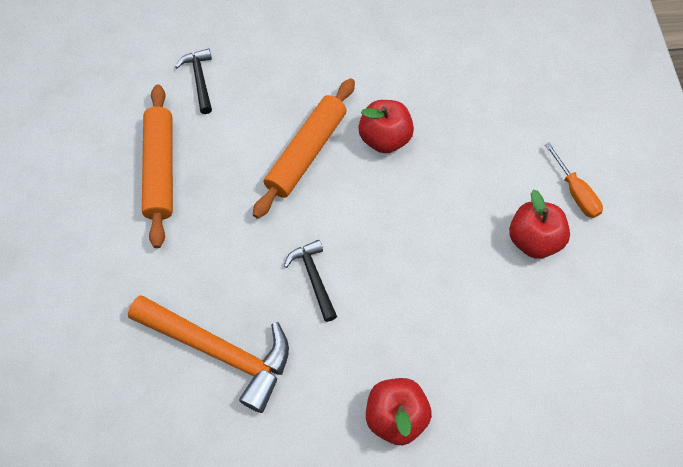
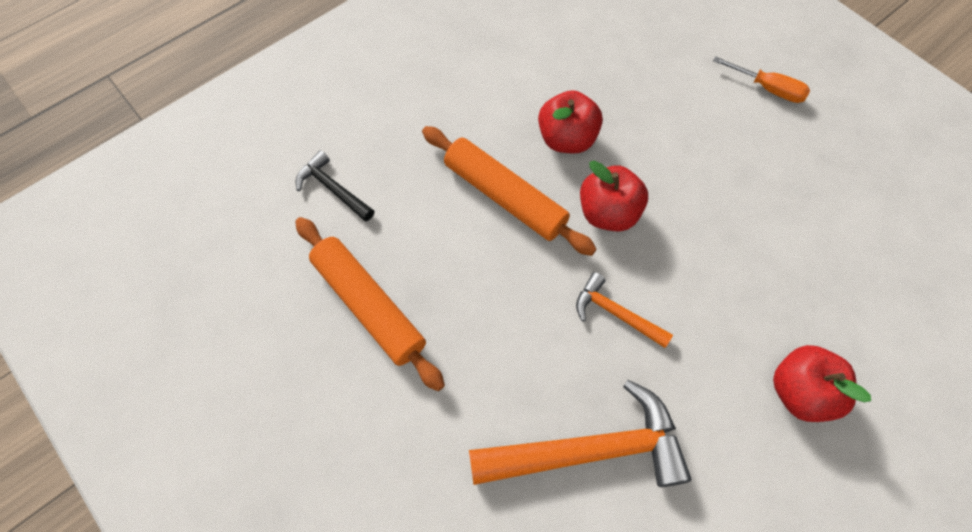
camera: 35 degrees left, 0 degrees up
(306, 153) = (505, 197): orange rolling pin -> orange rolling pin turned 45 degrees counterclockwise
(313, 278) = (615, 313): black hammer -> orange hammer
(533, 240) = (771, 151): red apple -> red apple (608, 213)

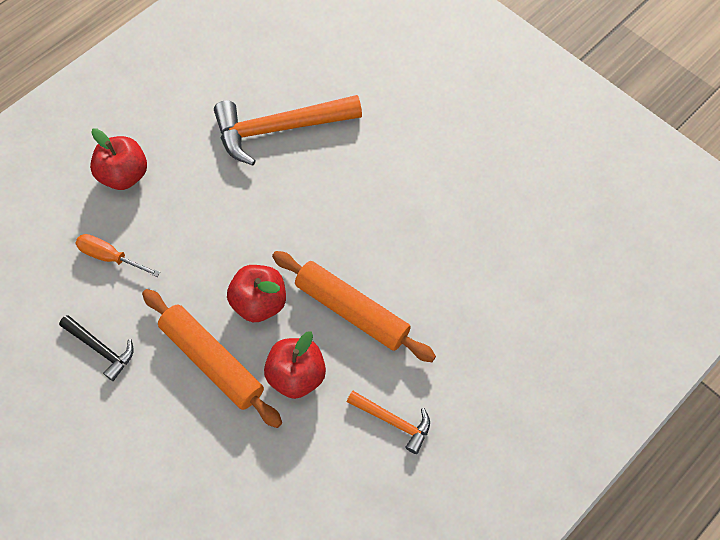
camera: 175 degrees right, 0 degrees up
(333, 189) = (507, 306): black hammer -> black hammer (101, 349)
(369, 306) = (452, 210): orange rolling pin -> orange rolling pin (212, 361)
(615, 313) = (257, 219): orange hammer -> orange hammer (393, 421)
(767, 88) = (86, 454): orange screwdriver -> orange screwdriver (110, 257)

